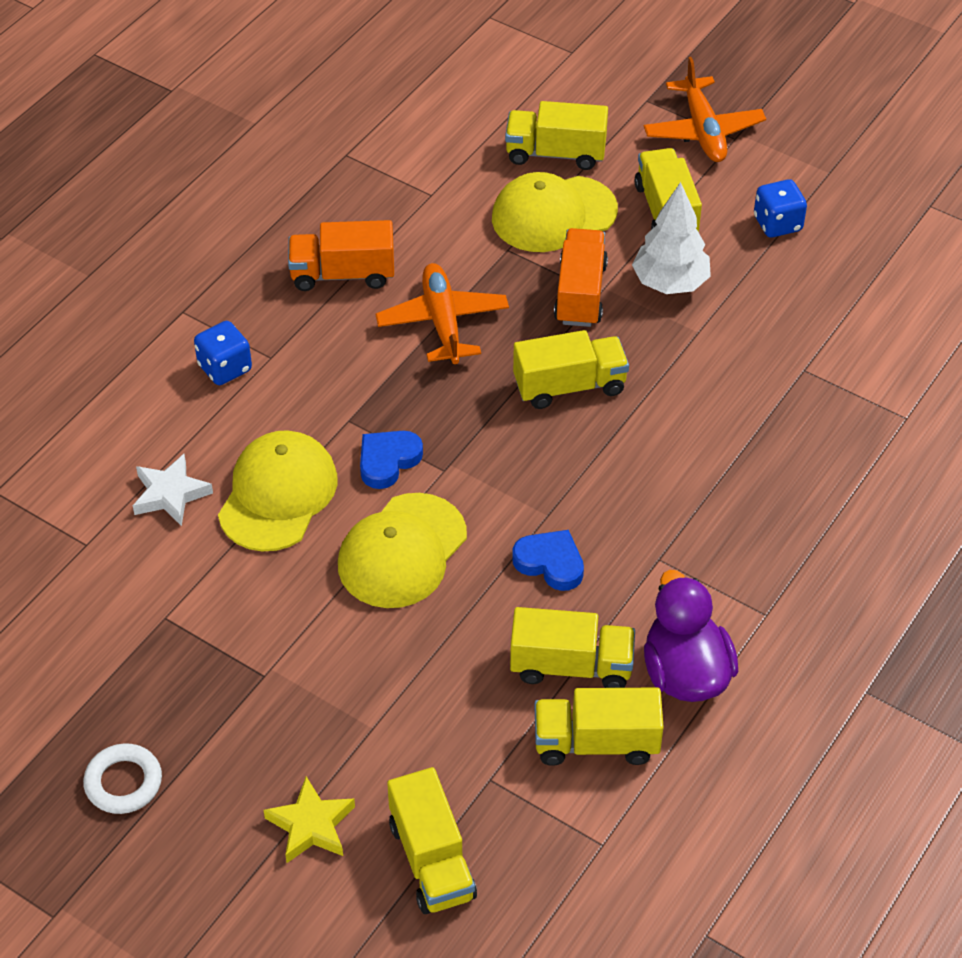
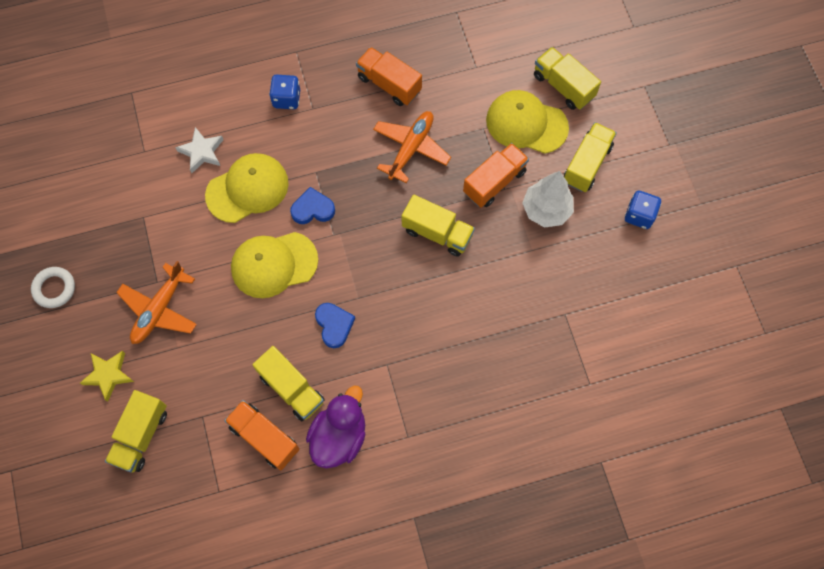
camera: 40 degrees right, 20 degrees up
(596, 743) = (264, 438): yellow truck -> orange truck
(703, 131) = (656, 127): orange plane -> orange plane (159, 309)

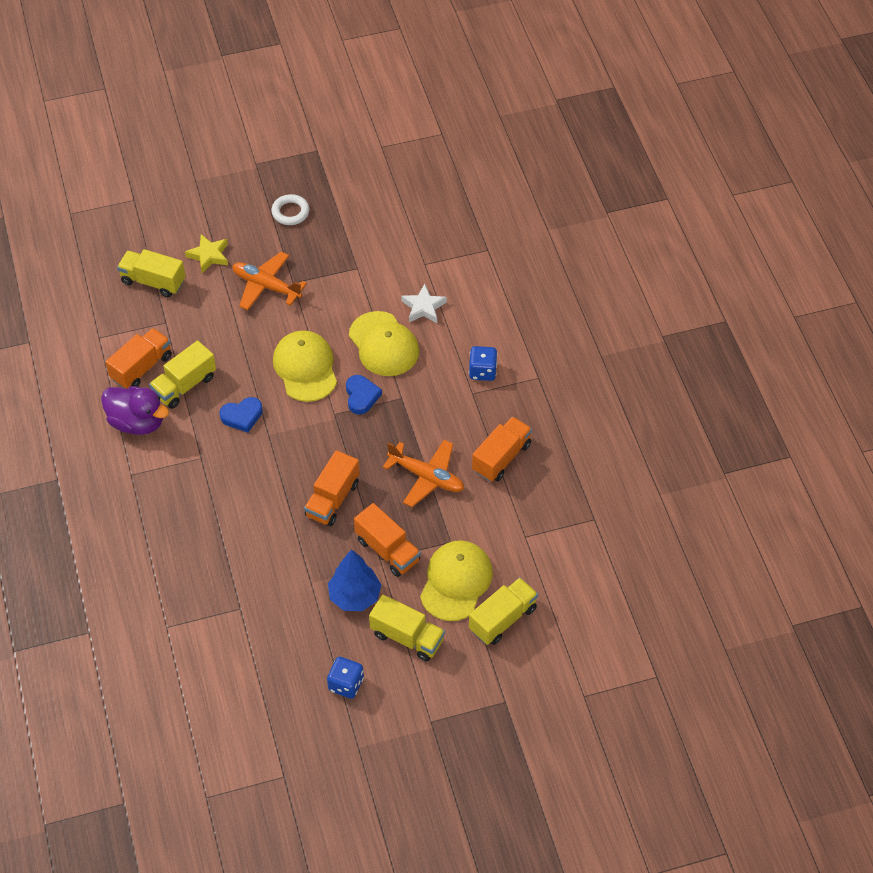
camera: 90 degrees right, 15 degrees down
(437, 233) = (332, 499): yellow truck -> orange truck
(546, 210) = (354, 596): white tree -> blue tree

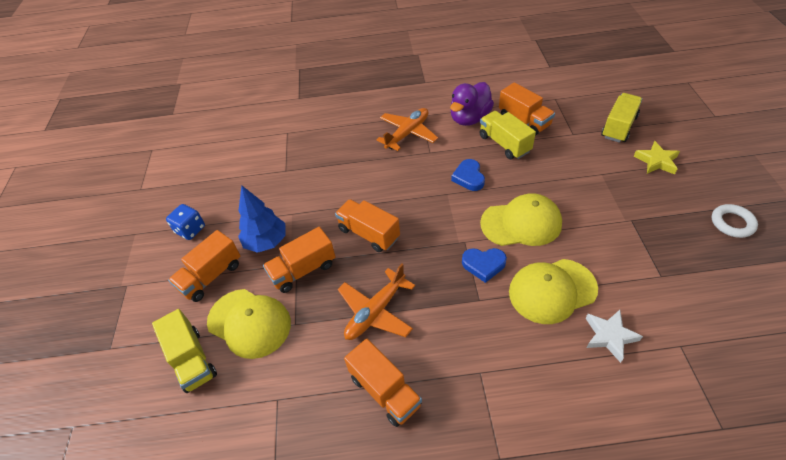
camera: 105 degrees right, 5 degrees down
(266, 286) = (623, 199): orange plane -> orange plane (407, 133)
(407, 637) = (211, 276): yellow truck -> orange truck
(482, 371) = (512, 389): blue dice -> none

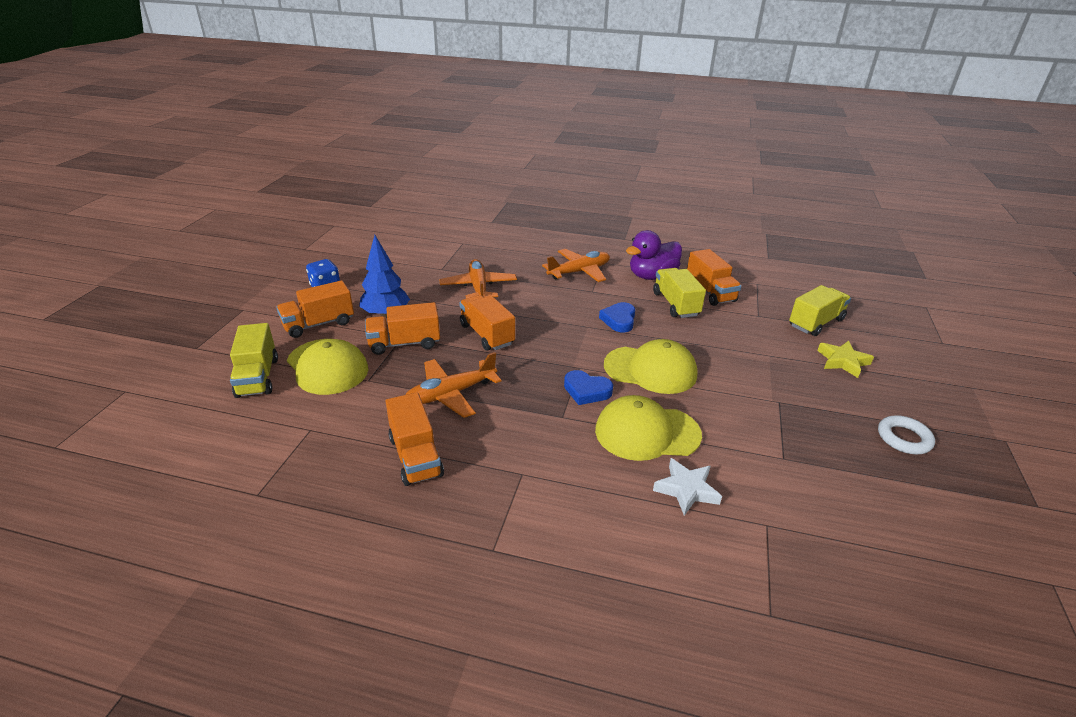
camera: 15 degrees right, 15 degrees down
(331, 181) = (478, 287): none -> orange plane

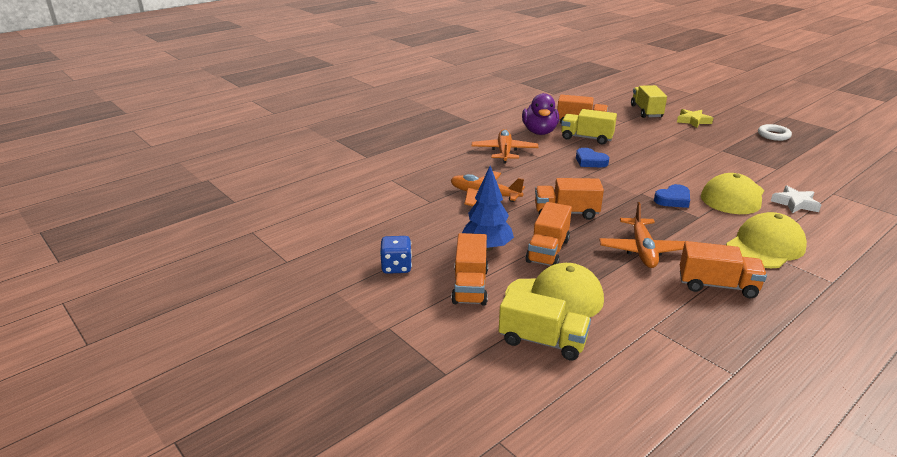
camera: 55 degrees left, 5 degrees down
(650, 370) = (662, 172): yellow cap -> yellow cap (765, 246)

